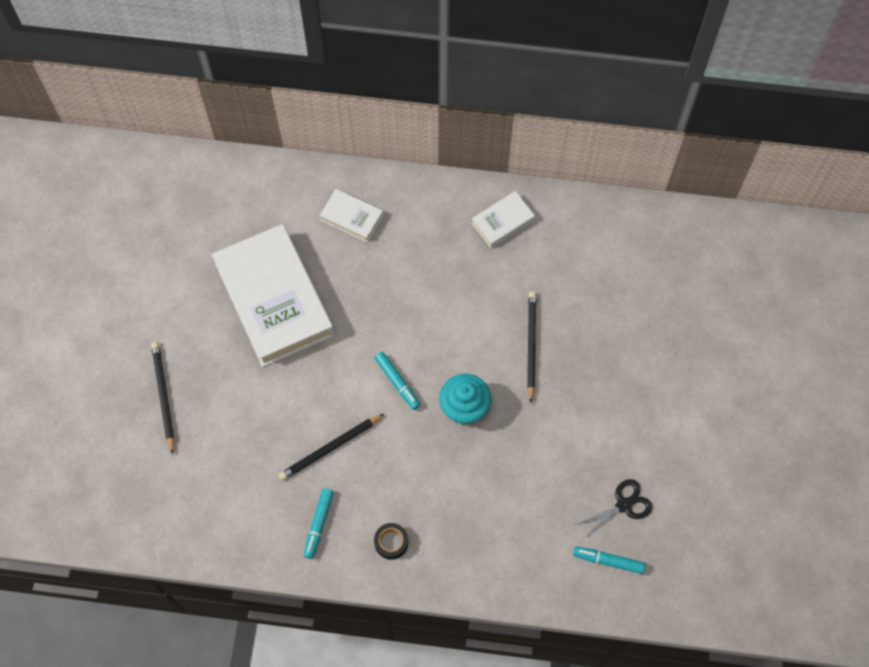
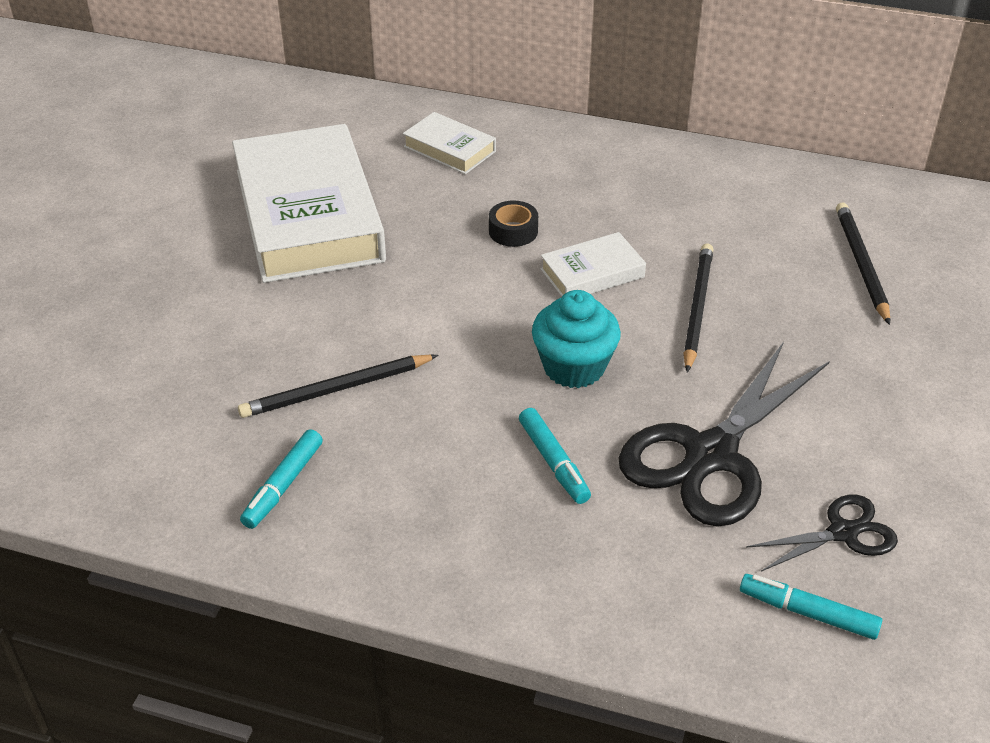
camera: 10 degrees right, 25 degrees down
(163, 396) = (98, 297): black pencil -> black pencil (861, 264)
(391, 542) = (403, 528): black tape -> black tape (513, 231)
(397, 382) = (470, 325): turquoise marker -> turquoise marker (554, 462)
(503, 222) = (672, 175): white book -> white book (592, 273)
(549, 462) = (710, 455): none -> black scissors

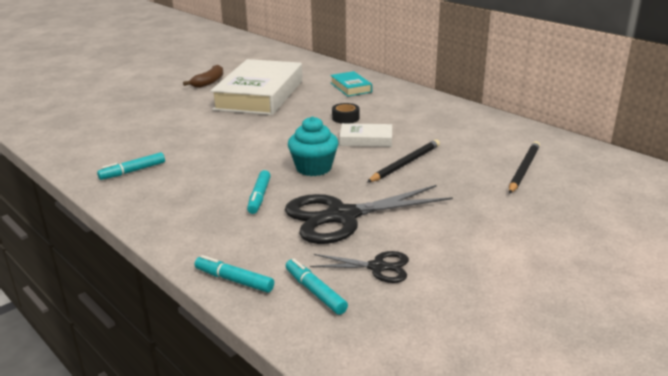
camera: 30 degrees right, 15 degrees down
(174, 207) = (209, 82): none -> brown banana
(336, 390) = (196, 148): black pencil -> none
(449, 149) = (351, 87): white book -> turquoise book
(684, 642) = (234, 280): none -> turquoise marker

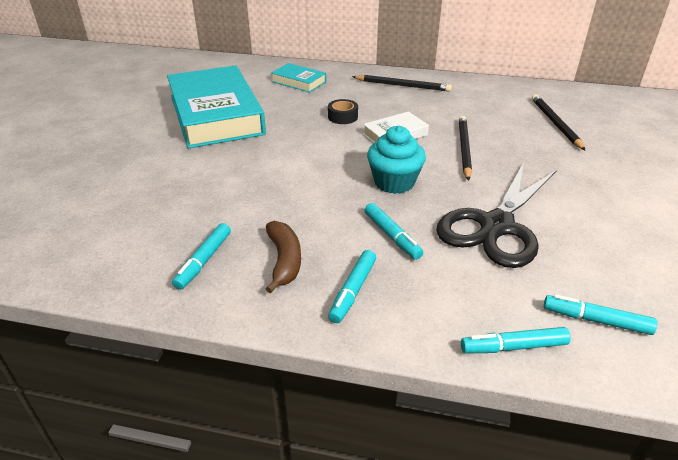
camera: 35 degrees left, 10 degrees up
(188, 215) = (353, 291): none -> turquoise marker
(209, 82) = (131, 114): brown banana -> brown banana (284, 261)
(260, 95) = (216, 114): white book -> turquoise book
(377, 267) = (600, 267): black scissors -> none
(431, 109) = (403, 85): none -> black pencil

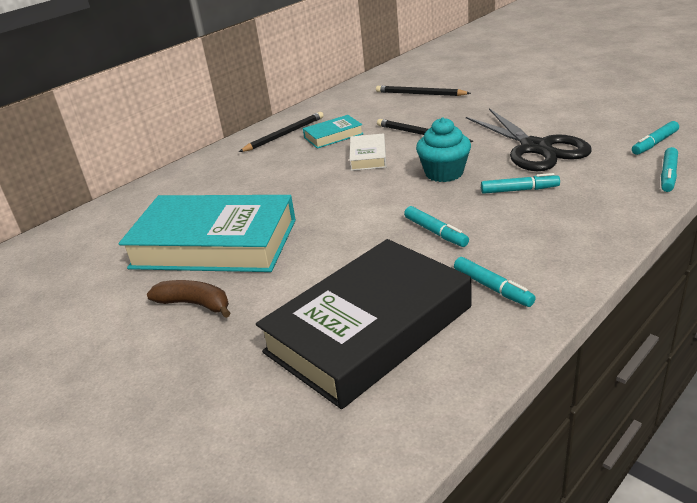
camera: 55 degrees left, 5 degrees down
(126, 213) = (369, 329): none -> black book
(284, 261) = (520, 245): brown banana -> brown banana (195, 304)
(299, 82) = (204, 183): turquoise book -> turquoise book (333, 136)
(342, 117) = (308, 174): black tape -> none
(353, 291) = (579, 220): turquoise marker -> turquoise marker (435, 232)

